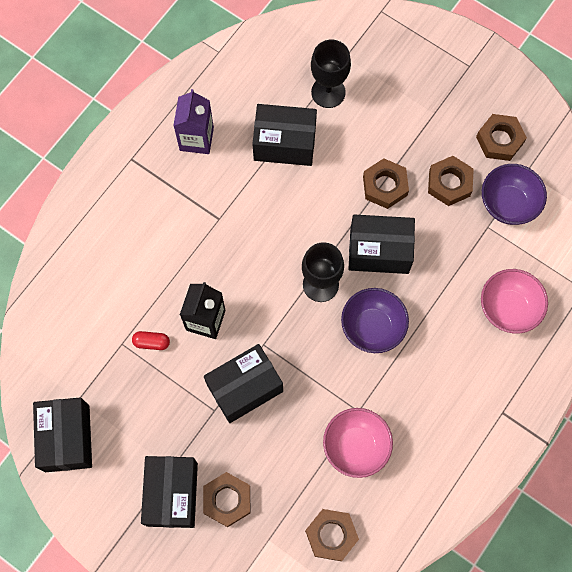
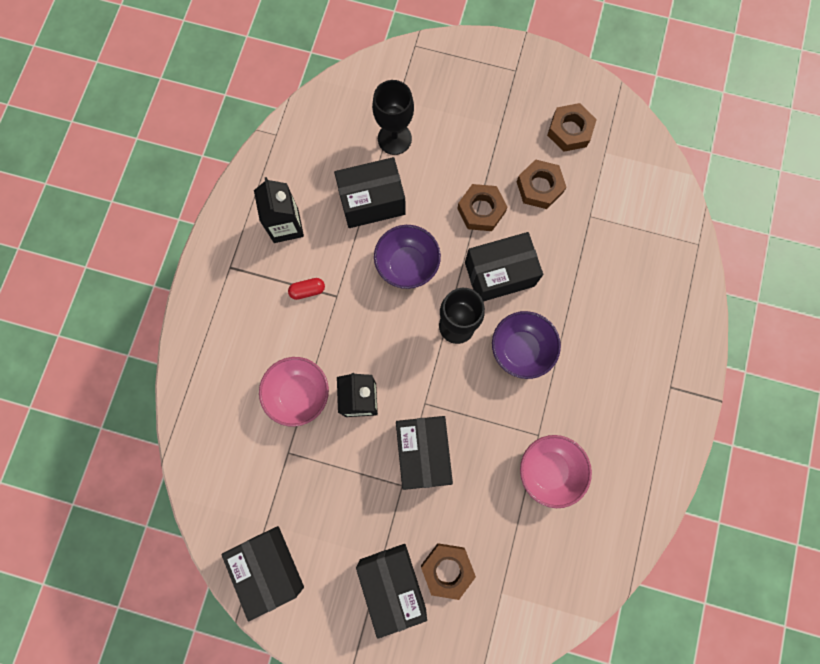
camera: 20 degrees left, 5 degrees up
(151, 342) = (316, 441): red capsule -> red capsule (307, 290)
(196, 139) = (286, 226): purple carton -> black carton
(244, 388) = (422, 452): black box -> black box turned 45 degrees counterclockwise
(331, 535) = (558, 565): brown nut -> none
(508, 204) = (600, 188): purple bowl -> purple bowl (407, 265)
(508, 308) = (638, 286): pink bowl -> pink bowl (299, 394)

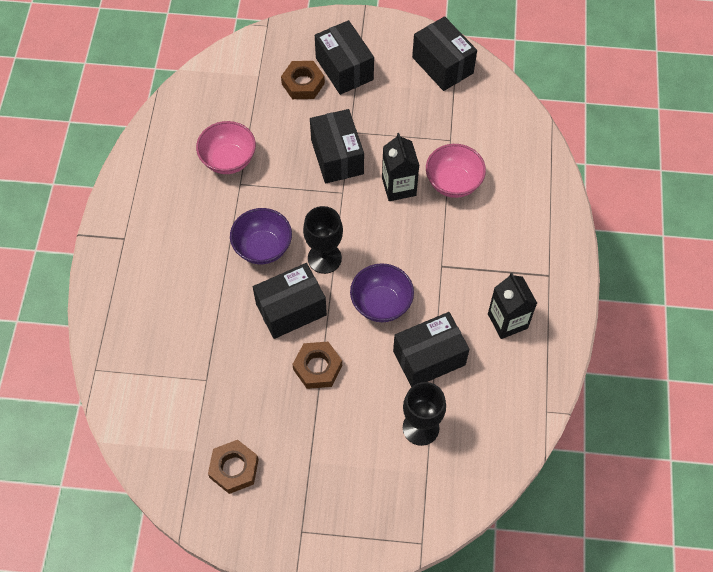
camera: 170 degrees right, 15 degrees down
(307, 290) = (469, 266): red capsule -> none
(539, 187) = (260, 401): brown nut -> none

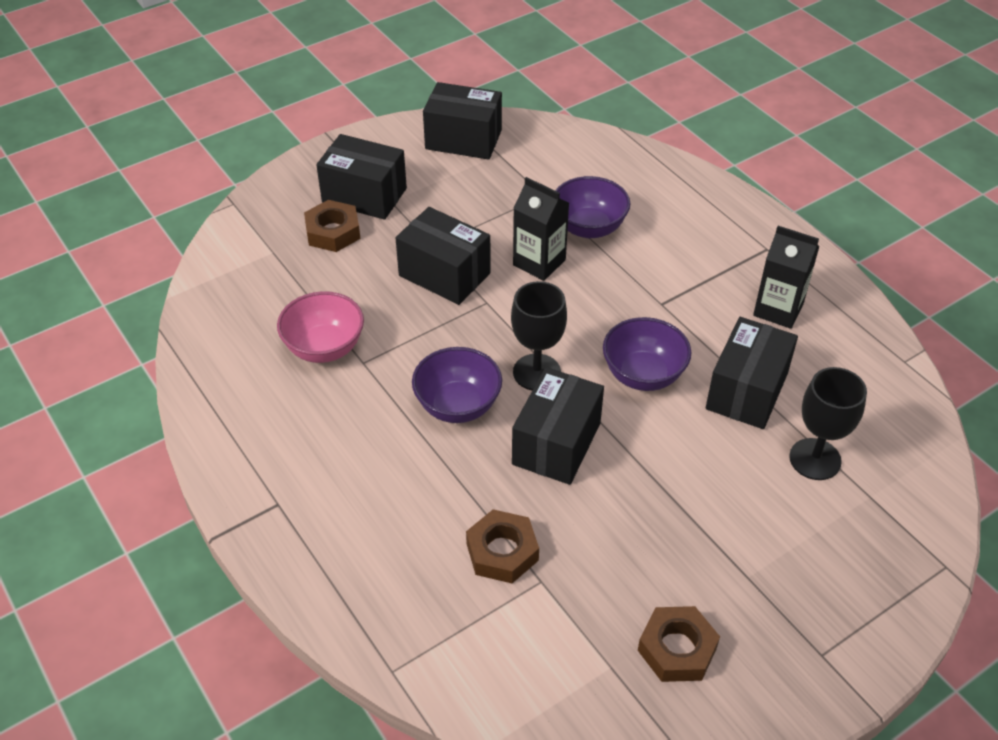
camera: 40 degrees left, 15 degrees down
(317, 367) = (648, 479): brown nut -> brown nut (502, 552)
(453, 183) = (589, 228): pink bowl -> purple bowl

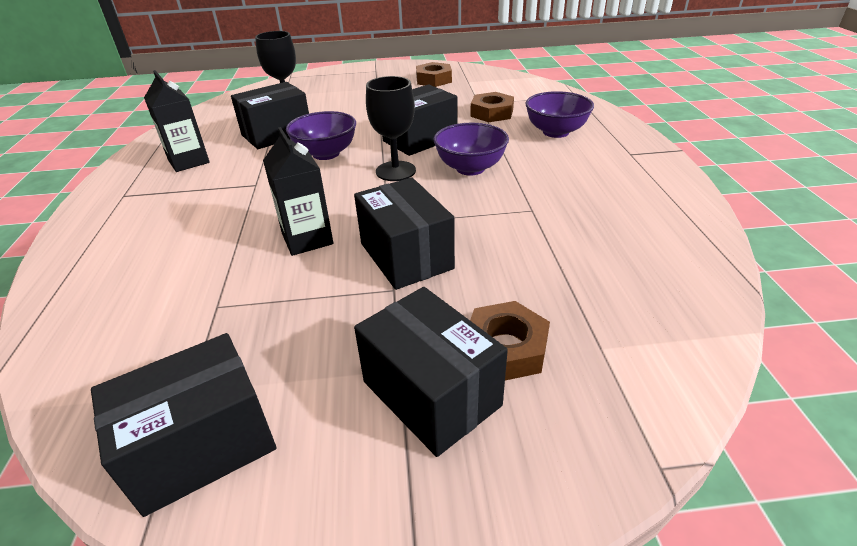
camera: 150 degrees left, 10 degrees down
(324, 348) = (564, 228): pink bowl -> none
(463, 139) = (202, 446): black box -> black box turned 75 degrees counterclockwise
(589, 228) = (223, 255): purple bowl -> purple bowl (555, 132)

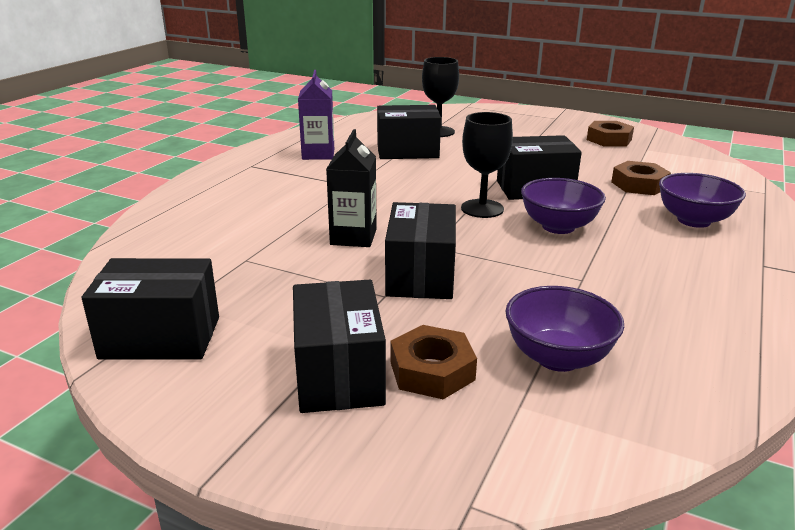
camera: 30 degrees right, 10 degrees down
(188, 161) = (318, 154): black carton -> purple carton
(326, 154) = (434, 178): purple bowl -> purple bowl (557, 357)

